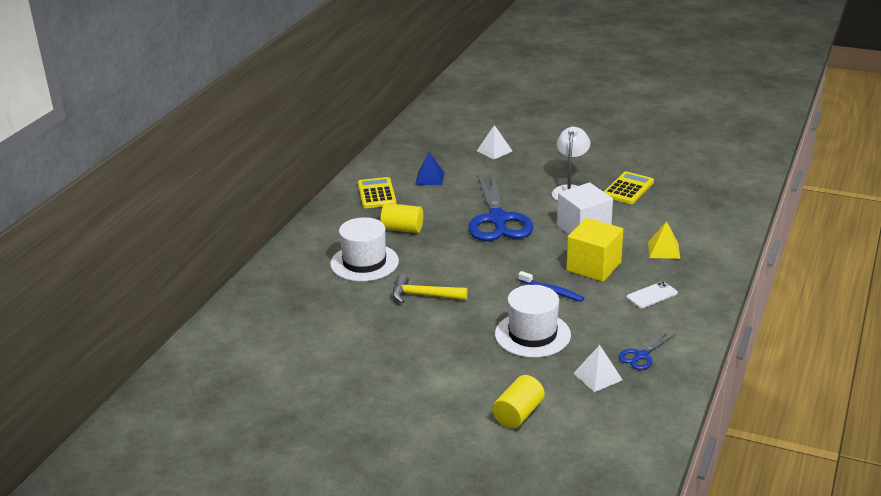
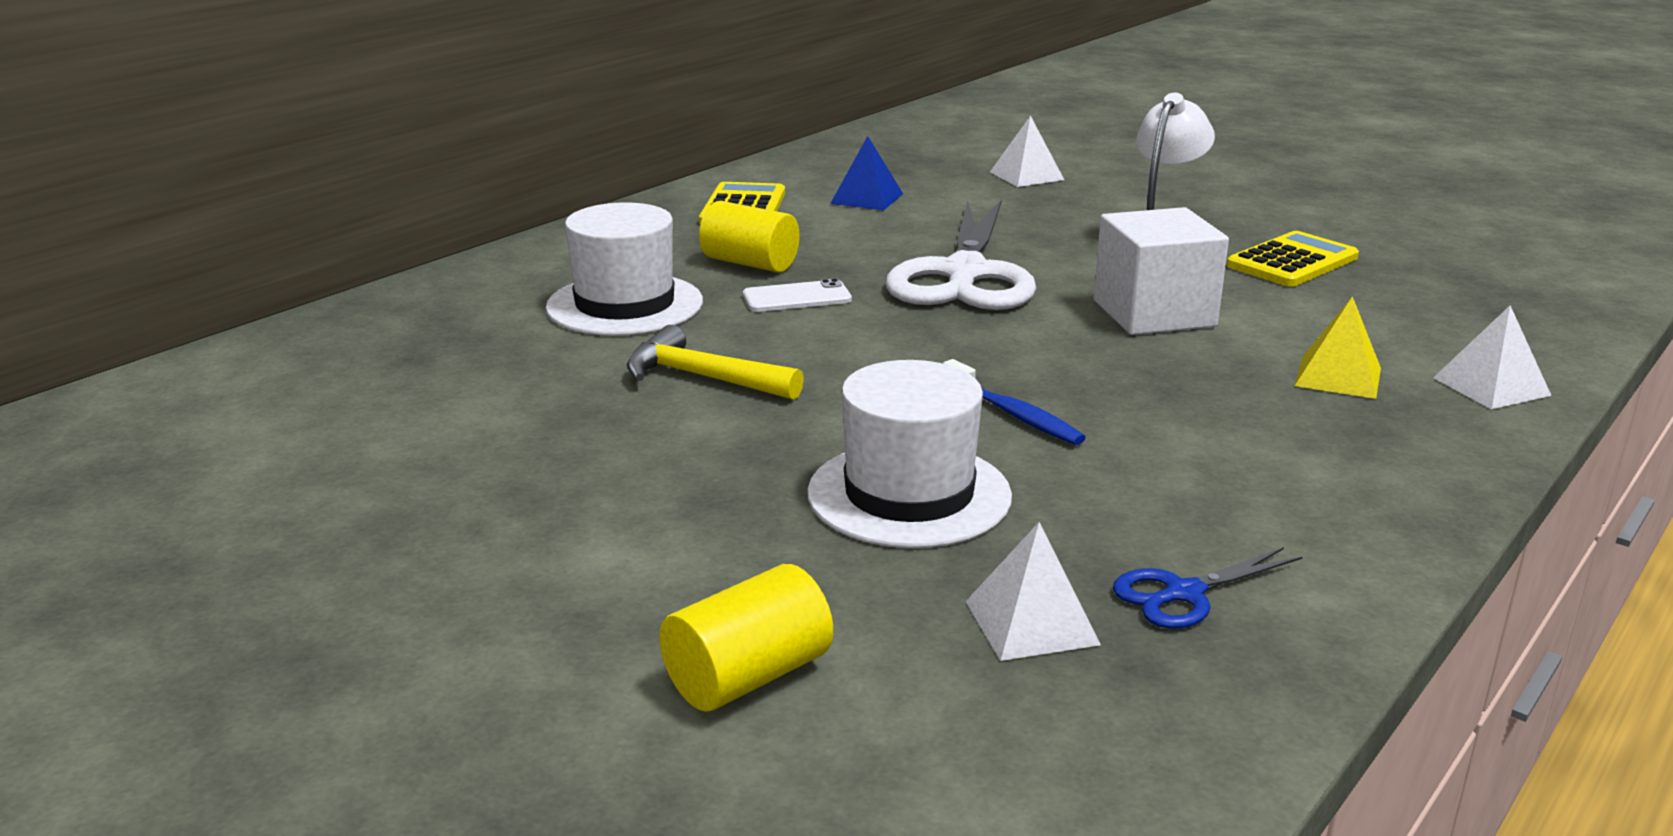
camera: 15 degrees right, 5 degrees down
(497, 219) = (964, 274): blue scissors -> white scissors
(593, 267) = (1143, 383): yellow cube -> none
(652, 295) = (1271, 461): white phone -> white phone (797, 297)
(719, 245) = (1491, 386): none -> white pyramid

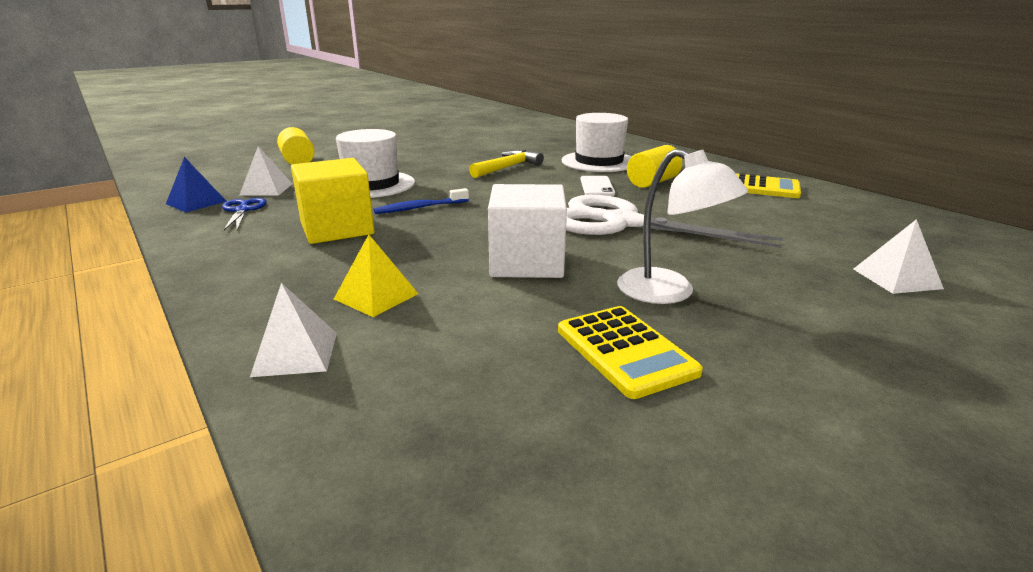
camera: 105 degrees right, 0 degrees up
(867, 198) = (792, 216): blue pyramid -> blue pyramid (196, 202)
(1173, 460) = (337, 229): none -> yellow cube

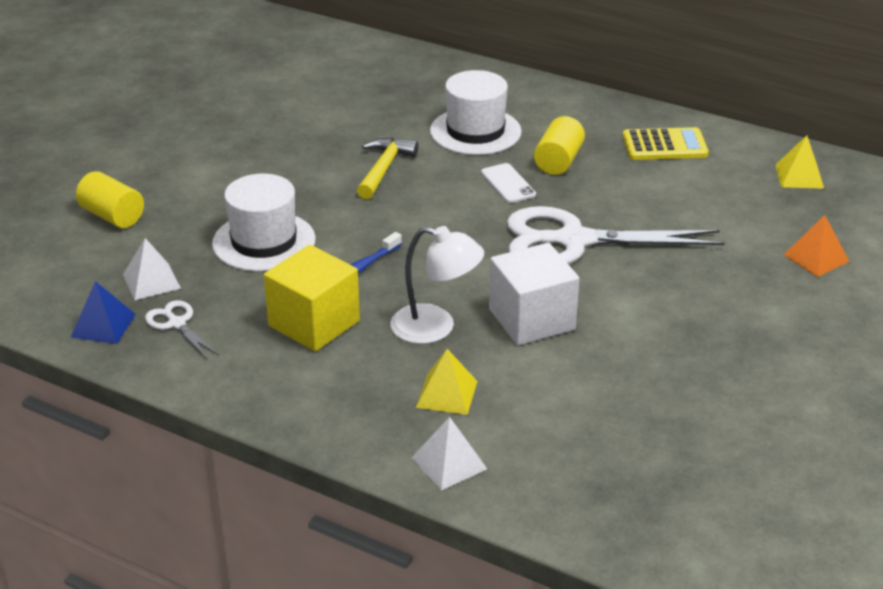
camera: 25 degrees left, 10 degrees up
(242, 210) = (176, 323): blue scissors -> white scissors
(625, 351) = (668, 389): yellow calculator -> none
(669, 292) = (664, 322): white lamp -> white lamp (435, 327)
(896, 278) = (816, 258): white pyramid -> orange pyramid
(897, 221) = (799, 176): none -> yellow pyramid

